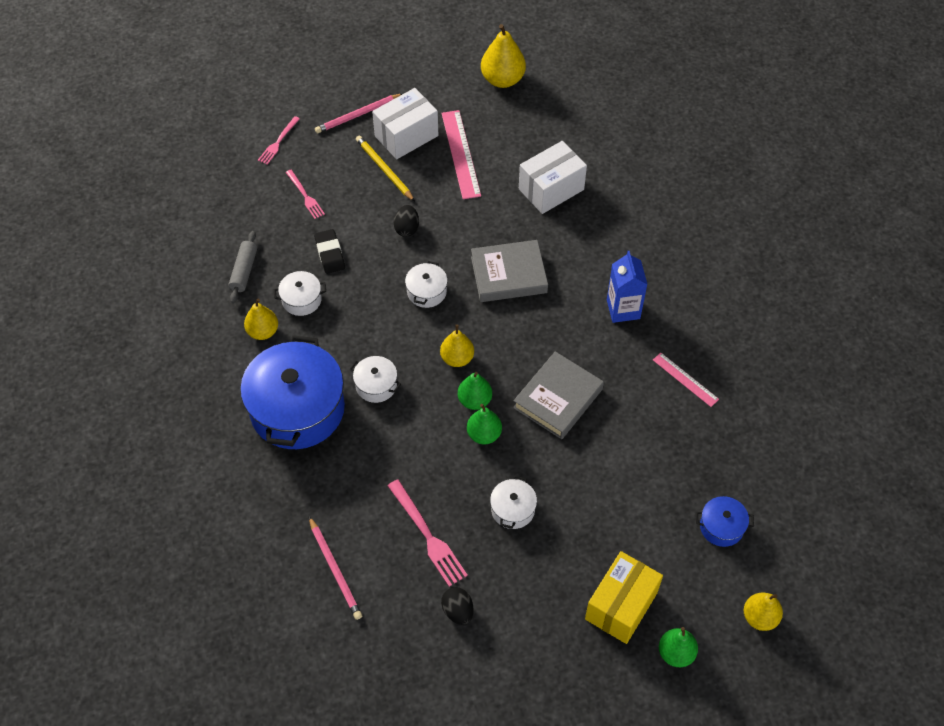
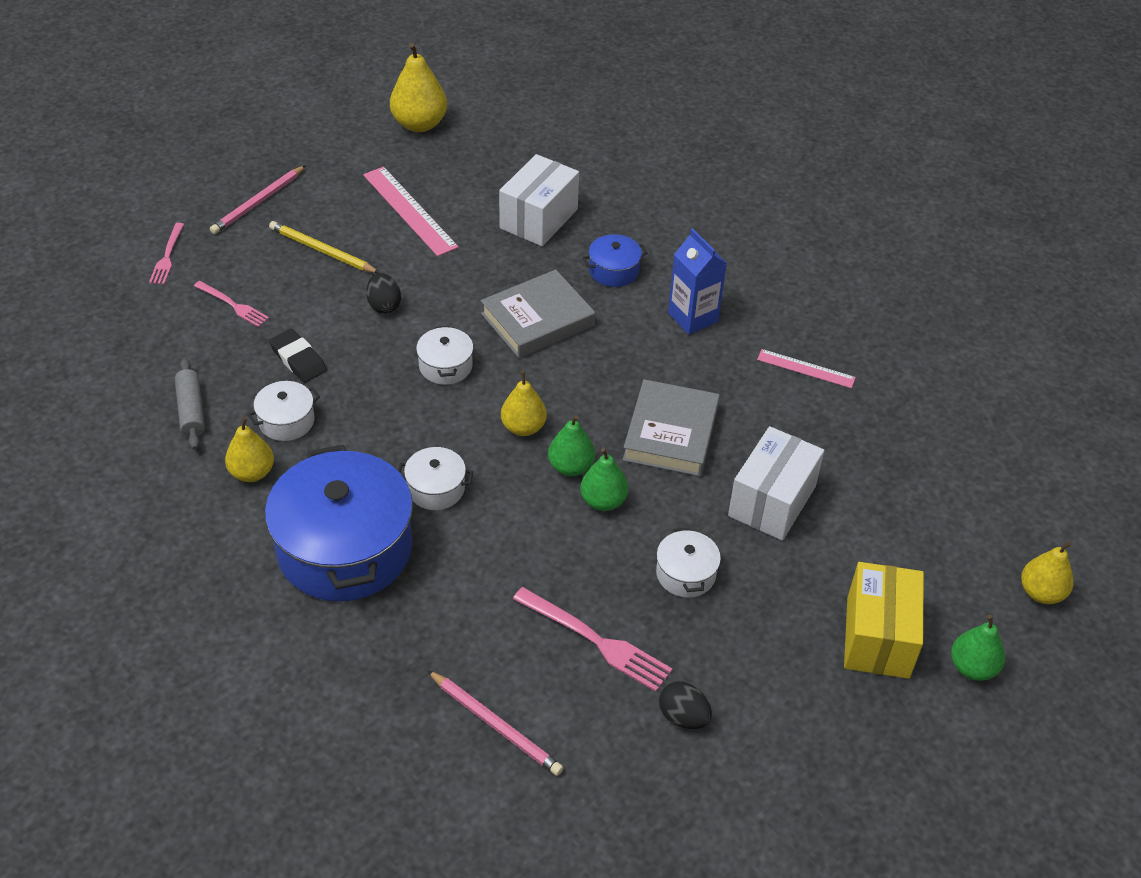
camera: 25 degrees left, 10 degrees down
(406, 136) = (331, 209): white box -> white box (772, 501)
(721, 527) = (939, 510): blue pot -> blue pot (614, 271)

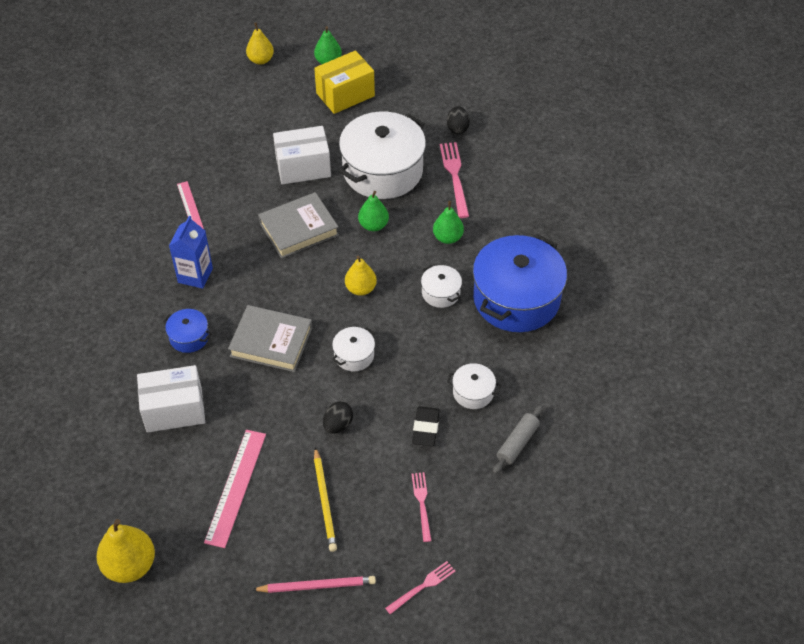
camera: 130 degrees left, 5 degrees up
(252, 473) = (521, 376): yellow pear -> none
(496, 725) = (533, 180): pink pencil -> none
(570, 467) = (366, 252): green pear -> green pear (448, 237)
(685, 574) = (382, 171): white pot -> white pot, size x2.25

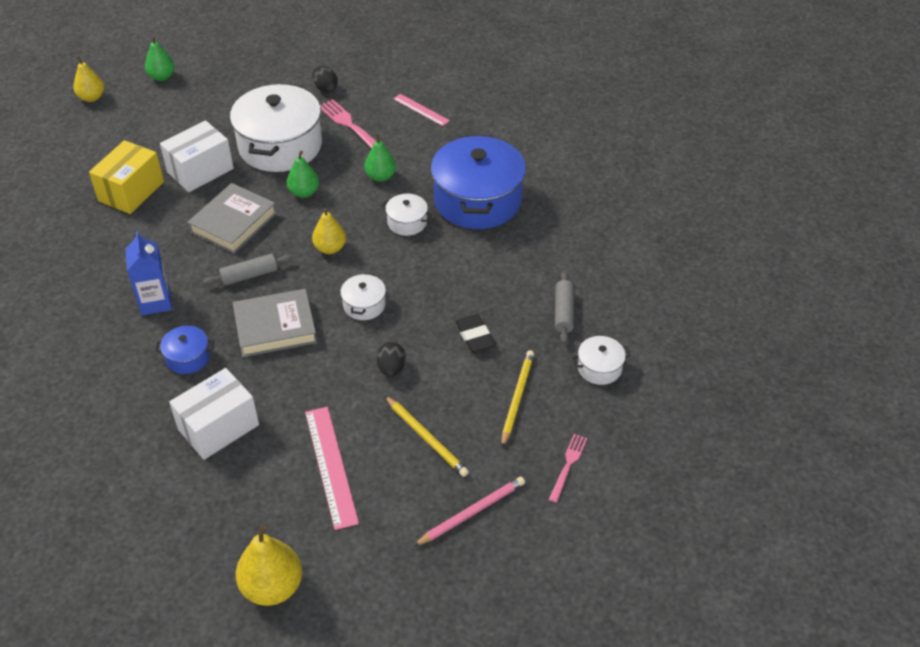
camera: 30 degrees left, 5 degrees down
(190, 206) = (106, 245): pink ruler -> pink ruler (421, 110)
(281, 284) = (249, 275): none -> grey rolling pin
(345, 94) = (198, 98): yellow box -> yellow box (131, 191)
(422, 504) = (517, 398): pink fork -> yellow pencil
(473, 392) = (495, 289): white pot -> white pot (599, 368)

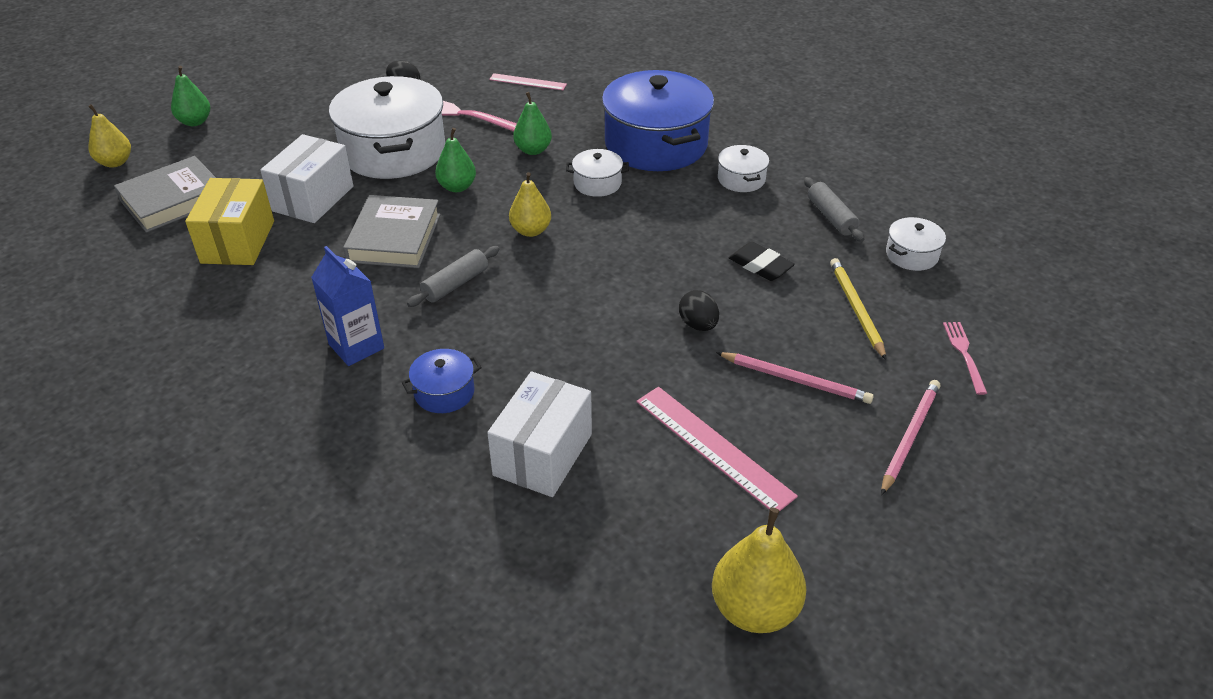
camera: 25 degrees left, 5 degrees down
(275, 327) = (529, 326): grey book -> grey book (173, 200)
(364, 305) = (615, 273): white pot -> white pot (741, 179)
(426, 438) = (795, 380): yellow pencil -> pink pencil

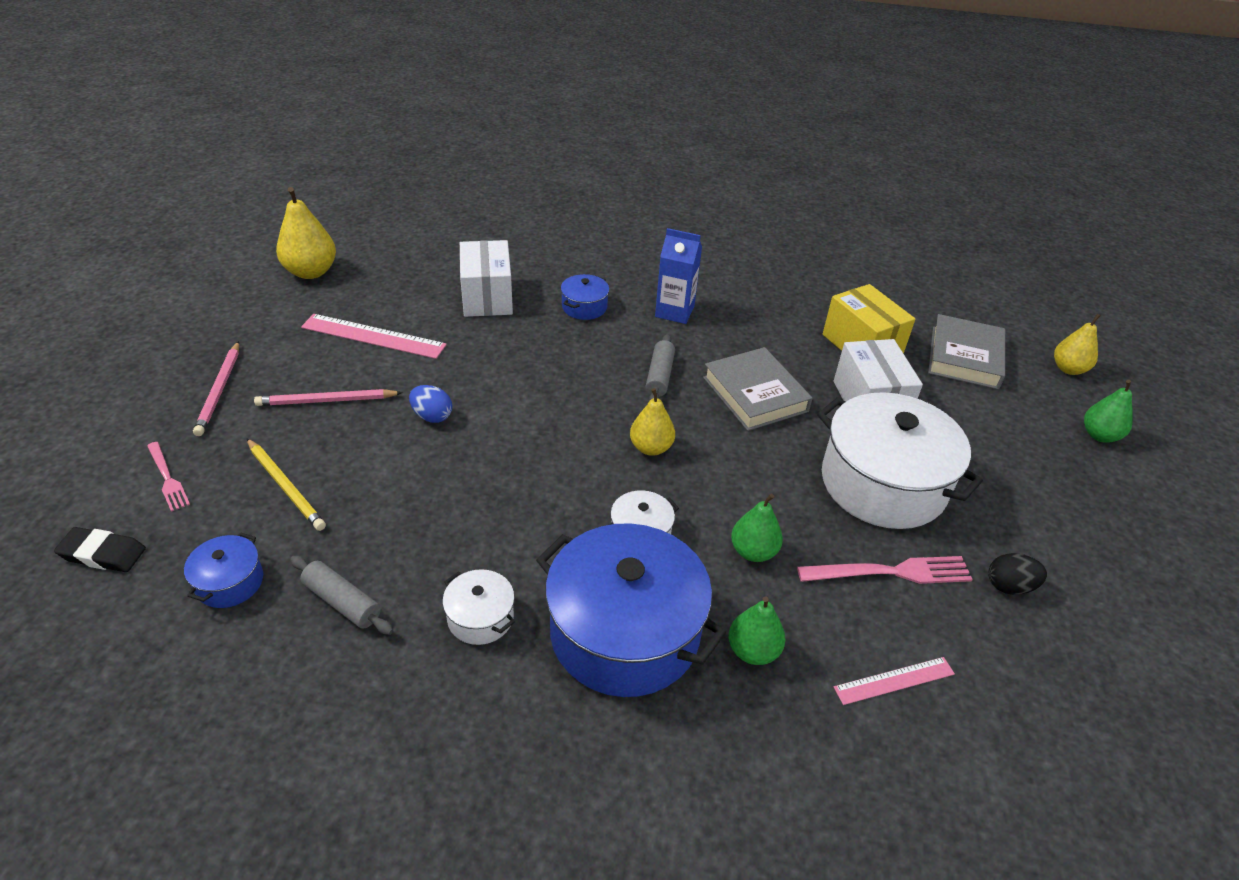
camera: 145 degrees right, 0 degrees up
(457, 187) = (770, 467): green pear -> green pear (752, 651)
(698, 325) = (432, 416): black egg -> blue egg
(760, 265) = (401, 498): black eraser -> black eraser (103, 554)
(911, 255) = (230, 582): white pot -> blue pot

